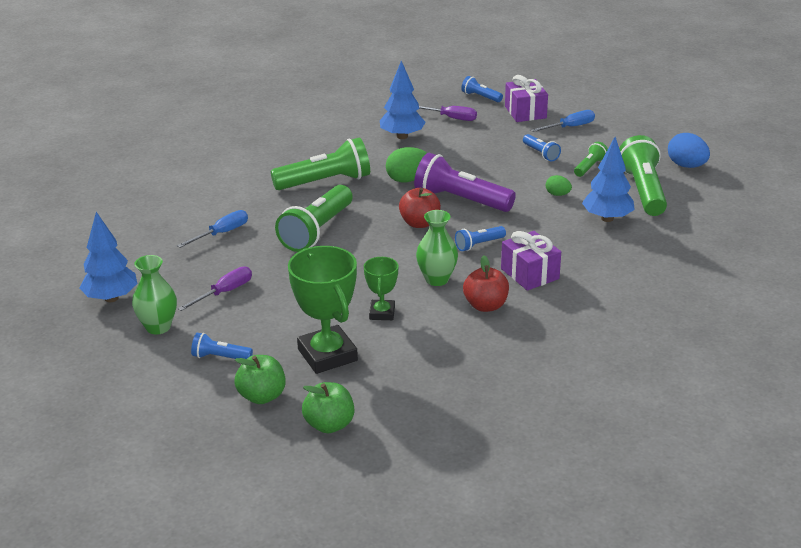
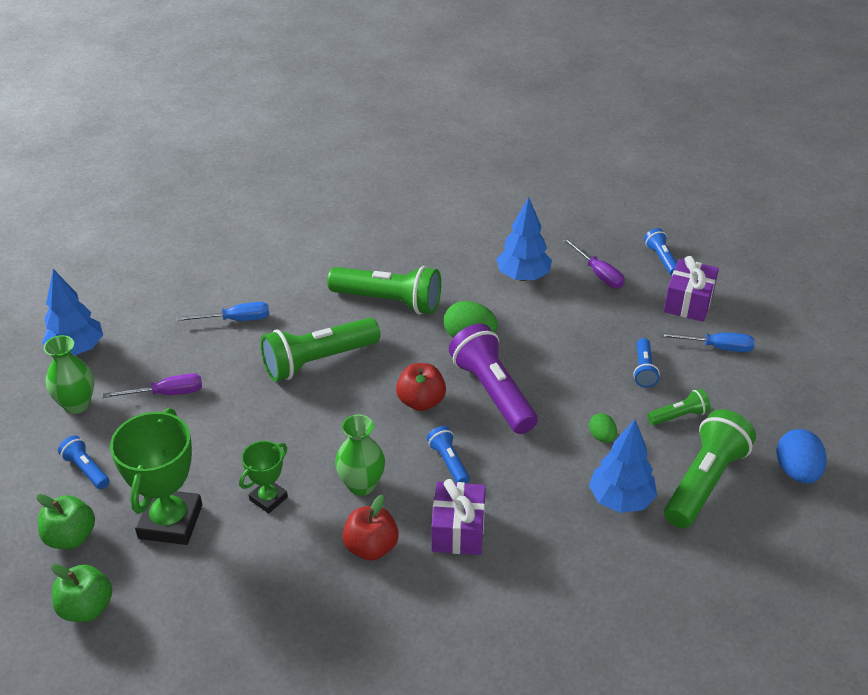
camera: 35 degrees right, 10 degrees up
(479, 245) = (448, 462): blue flashlight -> blue flashlight turned 60 degrees clockwise

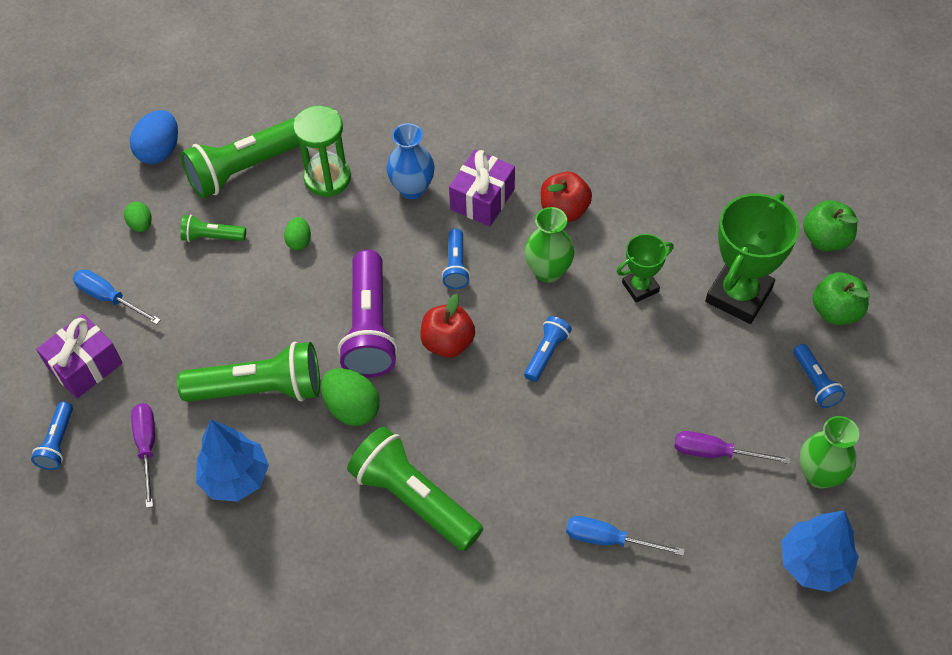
camera: 155 degrees left, 15 degrees up
(318, 361) = (533, 437): green flashlight -> green flashlight (259, 388)
(532, 517) = (412, 189): none -> blue vase
(620, 500) = (327, 178): blue tree -> green hourglass
(644, 370) = (203, 298): blue flashlight -> blue flashlight (546, 353)
(747, 405) = (141, 224): none -> green egg

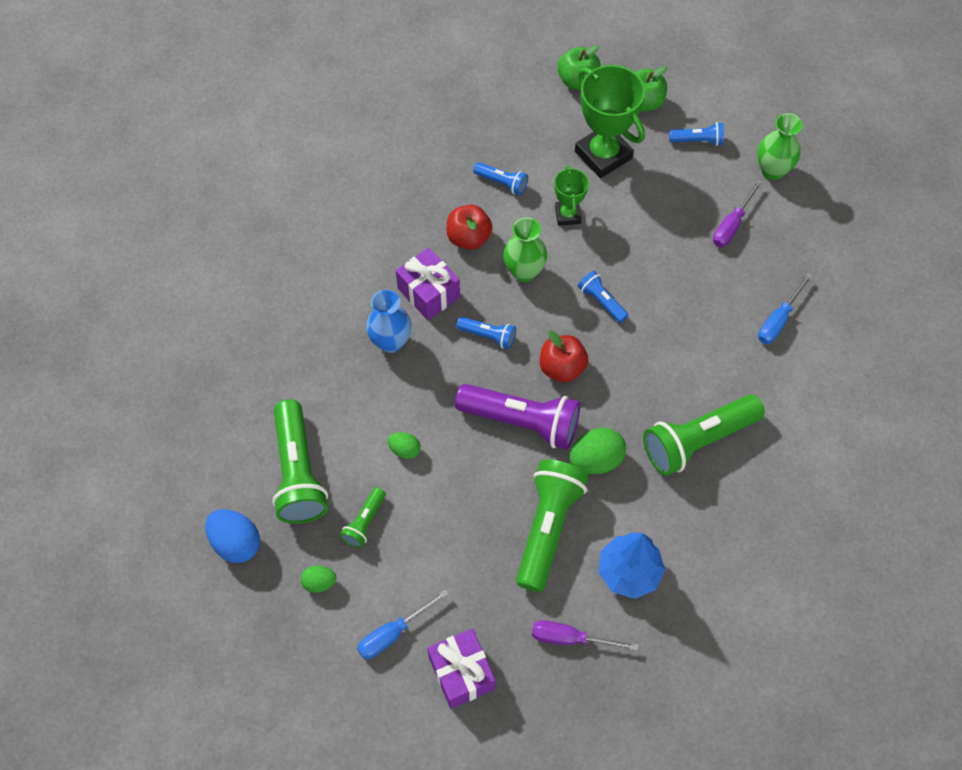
camera: 70 degrees left, 5 degrees up
(58, 442) = (535, 717): blue flashlight -> blue flashlight (502, 183)
(327, 178) = (345, 405): green hourglass -> none
(814, 563) = (839, 203): blue tree -> none

